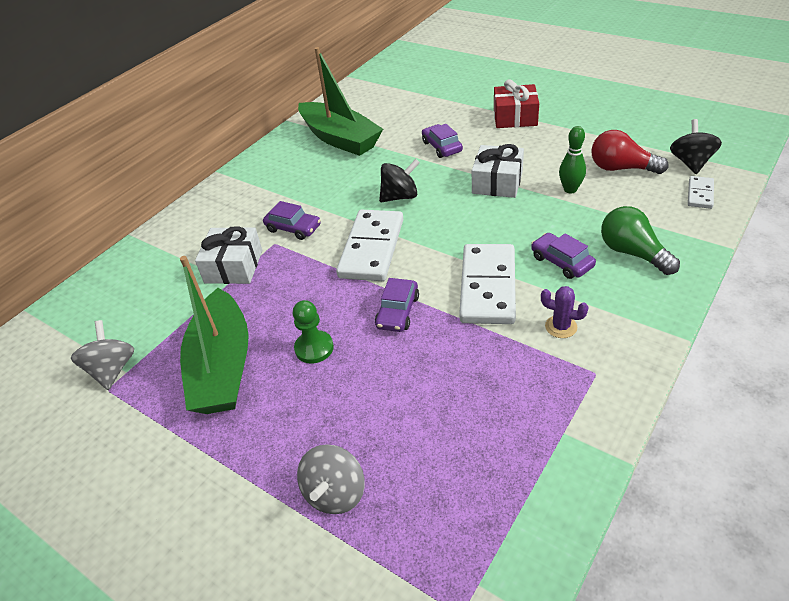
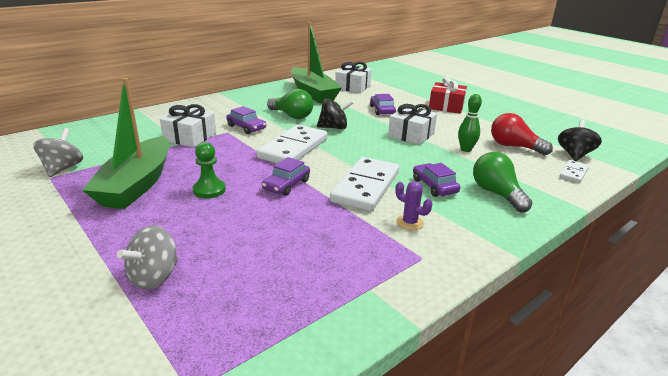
camera: 10 degrees right, 15 degrees down
(337, 190) = (292, 116): none -> green light bulb
(383, 112) = (352, 87): none -> white gift

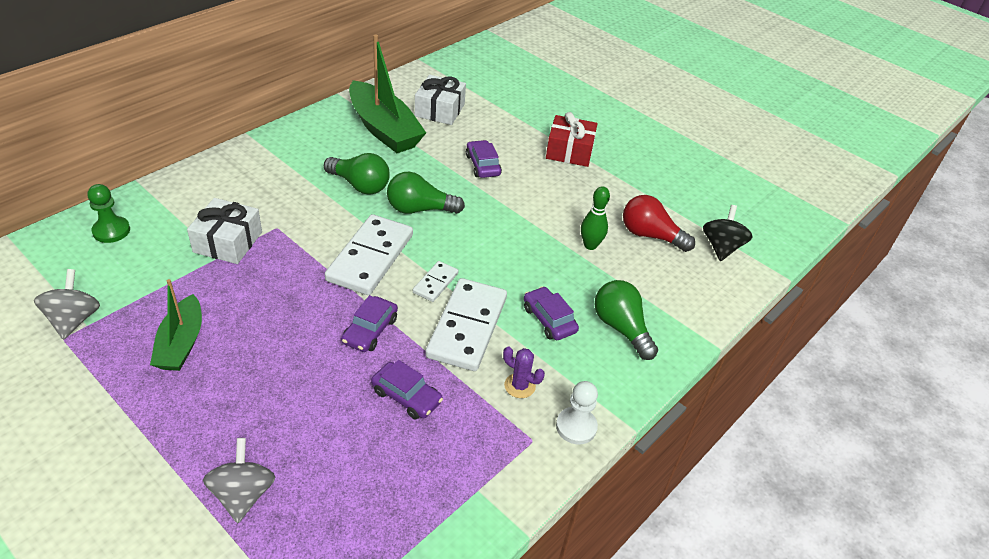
camera: 10 degrees left, 15 degrees up
(137, 184) = (181, 343): green boat -> green boat, size x0.61
(154, 277) = (243, 494): grey spinning top -> grey spinning top turned 150 degrees clockwise
(209, 190) = (276, 347): green pawn -> green pawn (111, 231)
(246, 127) = (301, 216): purple car -> purple car (406, 396)
(333, 128) = (419, 209): black spinning top -> green light bulb
(411, 135) = (522, 219): white gift -> none
(462, 251) = (576, 427): none -> white pawn
(573, 173) = (715, 283): white domino -> white domino (435, 283)

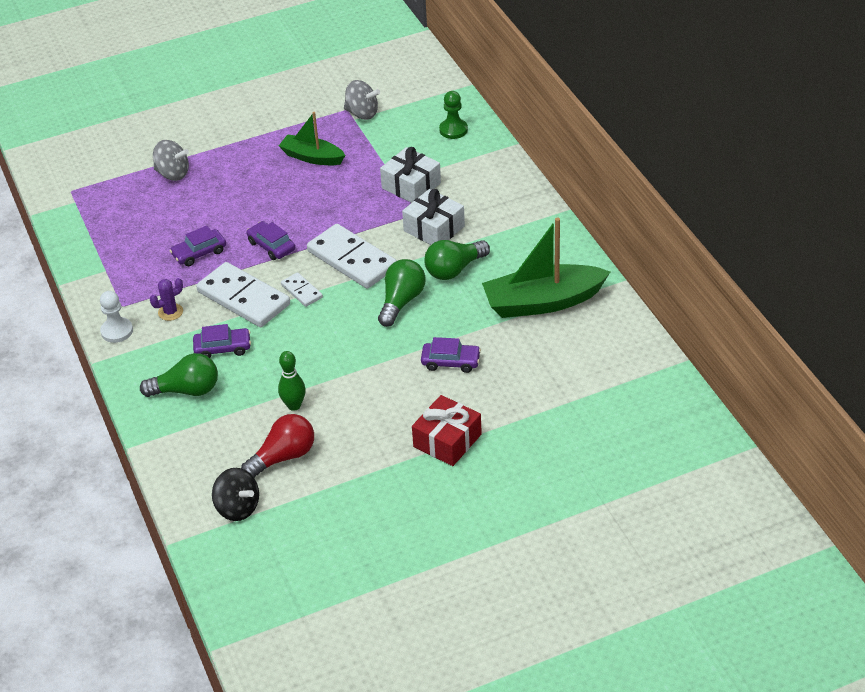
camera: 120 degrees right, 0 degrees up
(439, 110) = (566, 352): white gift -> white gift (434, 228)

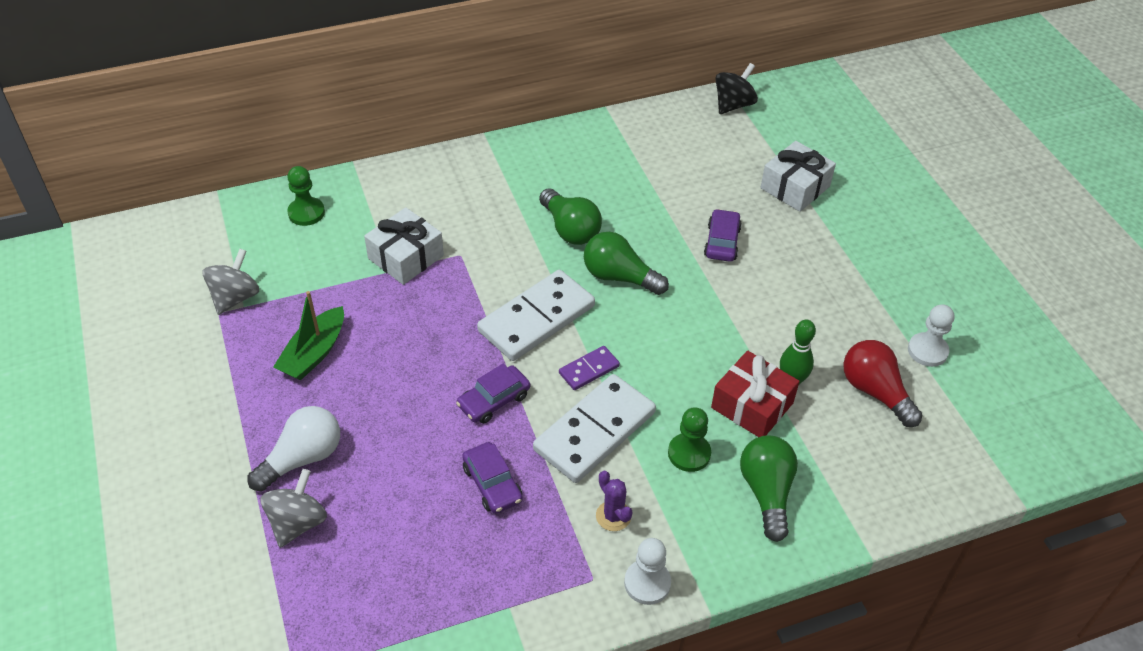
camera: 90 degrees left, 5 degrees up
(222, 167) = (302, 458): none -> white light bulb
(223, 348) = (689, 453): purple car -> green pawn
(237, 508) = (959, 436): black spinning top -> black spinning top (733, 105)
(301, 291) = (589, 370): white domino -> purple domino
(330, 494) = (927, 351): none -> white pawn
(434, 228) = (493, 241): white gift -> white gift (795, 187)
(447, 440) = (840, 252): red gift -> red gift (752, 405)
(543, 302) = (633, 166): green boat -> none

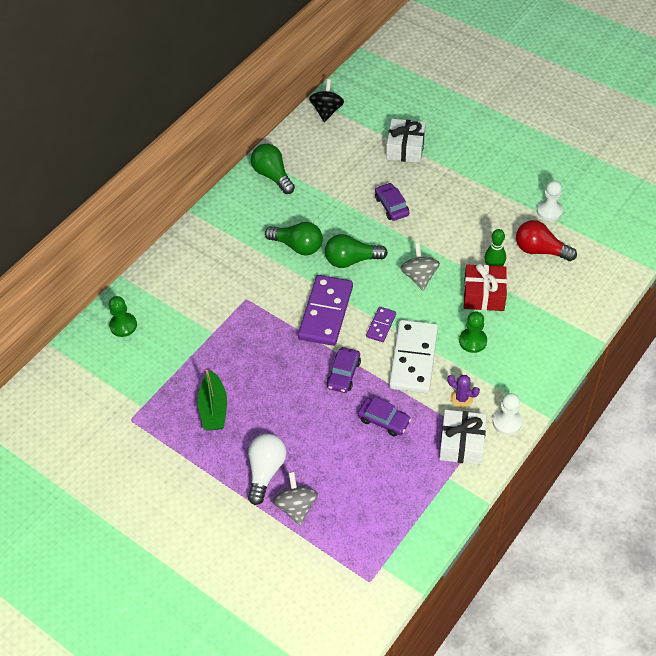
camera: 30 degrees left, 5 degrees up
(235, 297) = (131, 404): grey spinning top -> grey spinning top (419, 276)
(406, 257) = (214, 319): white gift -> white gift (461, 443)
(536, 318) = (325, 312): white domino -> purple domino
(766, 492) = (528, 338): green light bulb -> green light bulb (272, 176)

